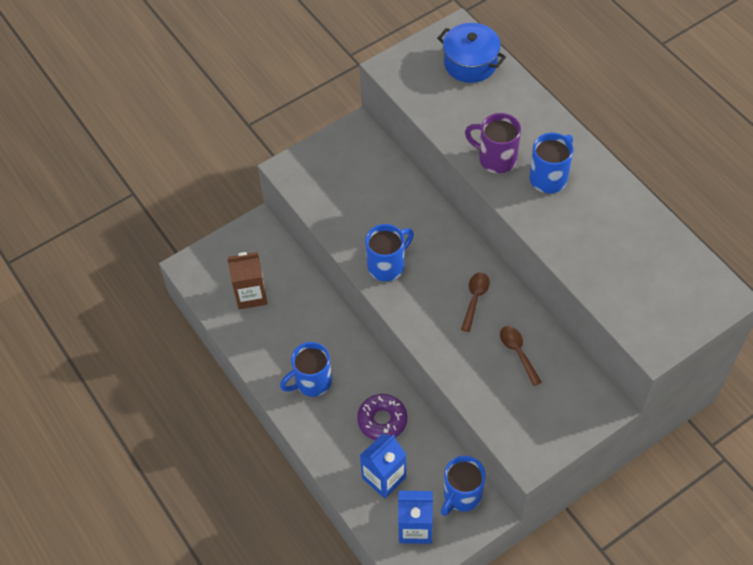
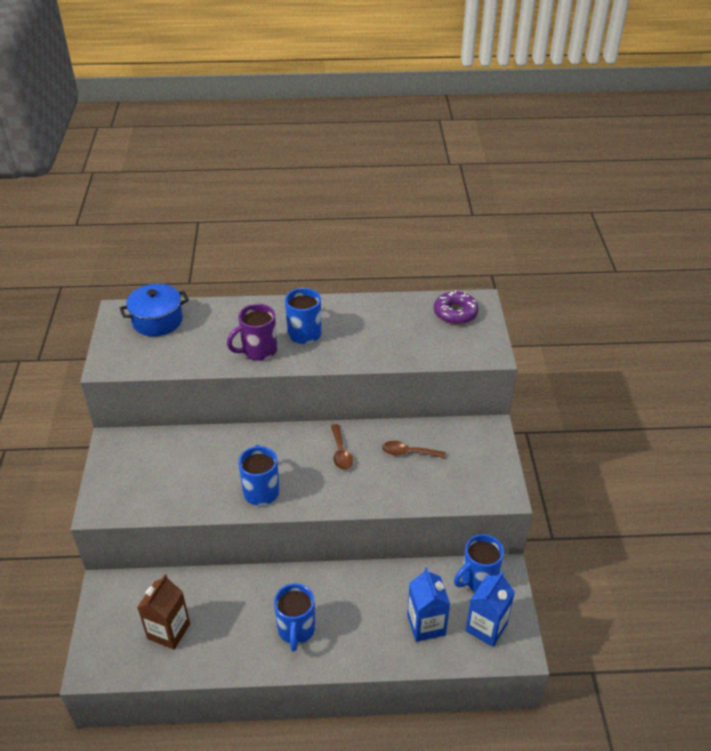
camera: 60 degrees left, 15 degrees down
(382, 420) = (372, 597): purple donut -> purple donut (455, 313)
(461, 495) = (478, 579): blue mug -> blue mug turned 75 degrees clockwise
(475, 299) = (341, 452): brown spoon -> brown spoon turned 150 degrees counterclockwise

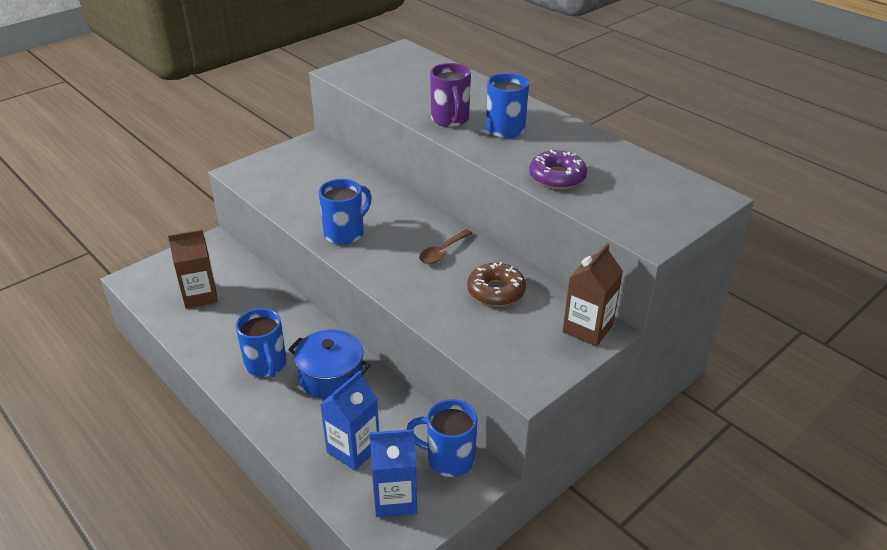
camera: 50 degrees right, 5 degrees down
(157, 321) = (416, 66): blue pot -> blue pot (331, 377)
(258, 351) = (450, 120): purple mug -> purple mug turned 120 degrees counterclockwise
(296, 630) = (266, 365): blue mug -> blue mug turned 75 degrees counterclockwise
(408, 452) = (496, 291): brown spoon -> brown donut
(455, 313) = (671, 191): purple donut -> purple donut (557, 177)
(483, 435) = (587, 328): none -> brown carton

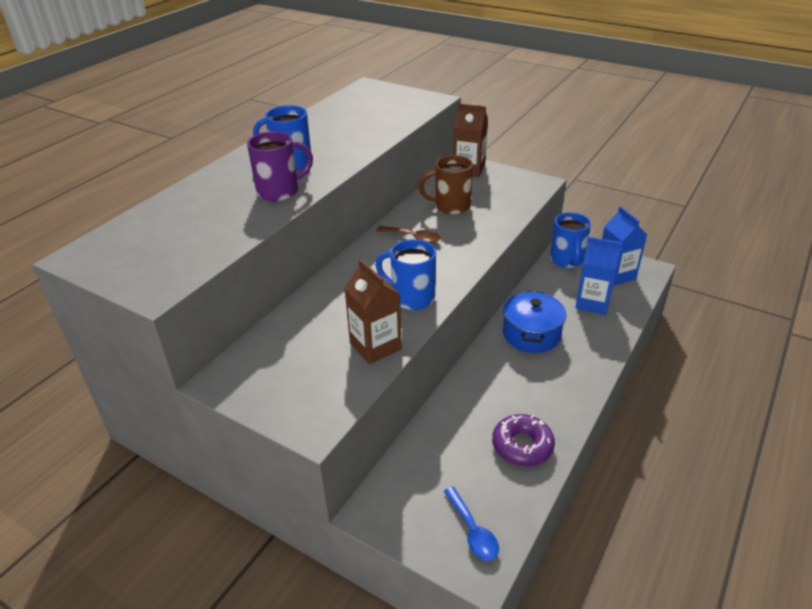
camera: 105 degrees left, 0 degrees up
(160, 282) = (473, 531): none -> blue spoon
(200, 296) = (478, 475): brown carton -> brown carton (375, 346)
(266, 365) = (544, 379): blue mug -> none
(496, 291) = (451, 206): brown donut -> brown mug
(557, 177) = (368, 133): purple donut -> purple donut (522, 446)

